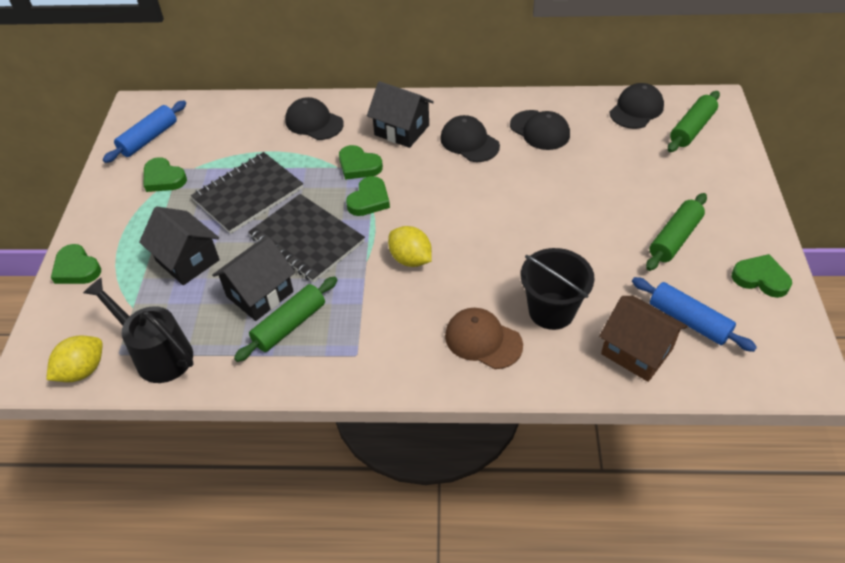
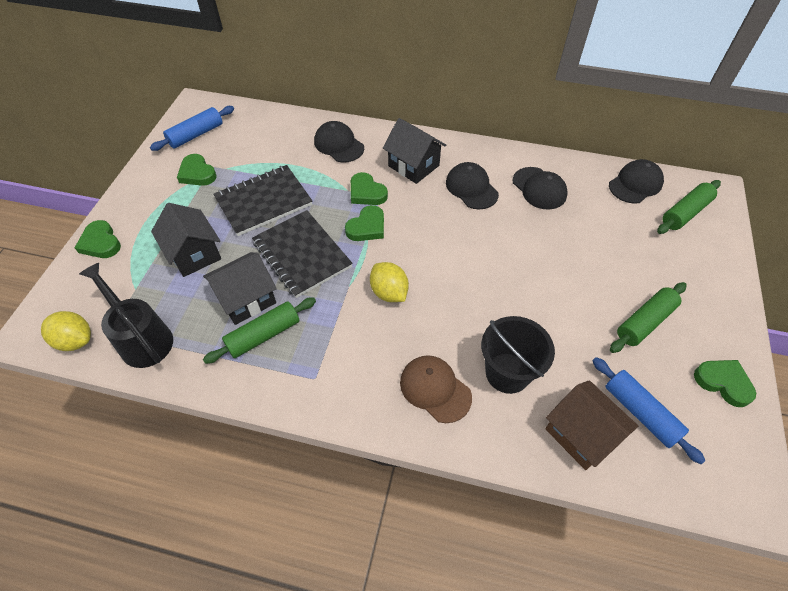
camera: 10 degrees right, 5 degrees up
(83, 370) = (75, 340): yellow lemon -> yellow lemon turned 60 degrees clockwise

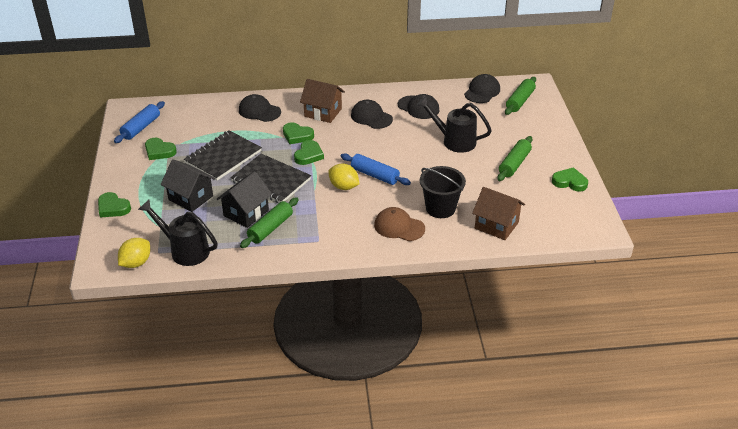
camera: 20 degrees left, 15 degrees down
(75, 340) = (136, 263): yellow lemon -> yellow lemon turned 60 degrees counterclockwise
(413, 166) = (323, 112): black house -> brown house
(569, 256) = (454, 141): none -> black watering can
(640, 413) = (527, 207): blue rolling pin -> blue rolling pin (374, 175)

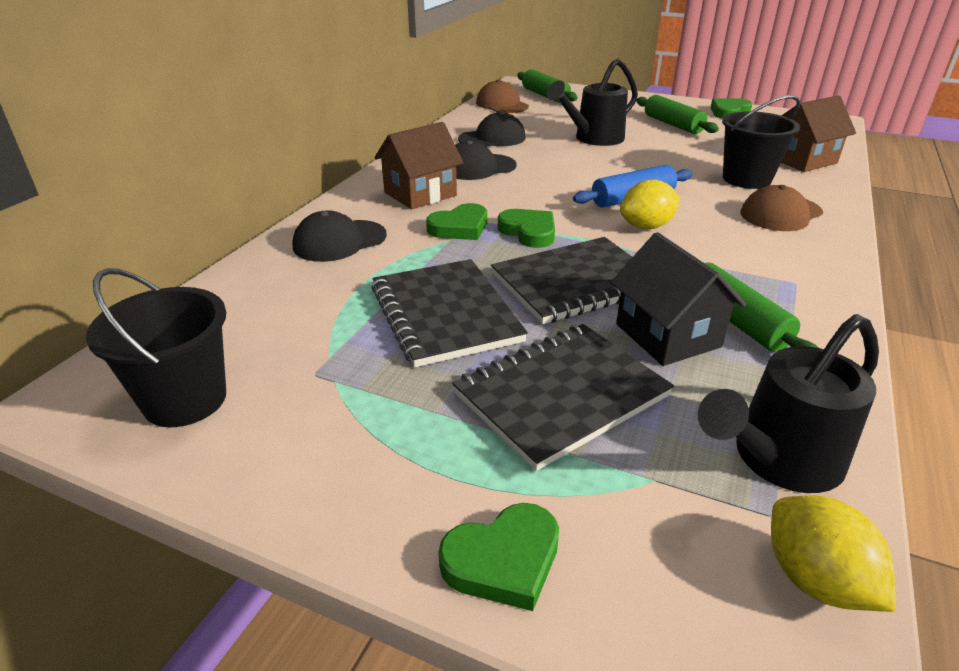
camera: 60 degrees left, 5 degrees down
(141, 127) = (185, 400): blue rolling pin -> black bucket
(159, 151) = (323, 395): green heart -> none
(190, 198) = (561, 395): black house -> black notebook
(482, 91) = (502, 104): black cap -> brown cap

